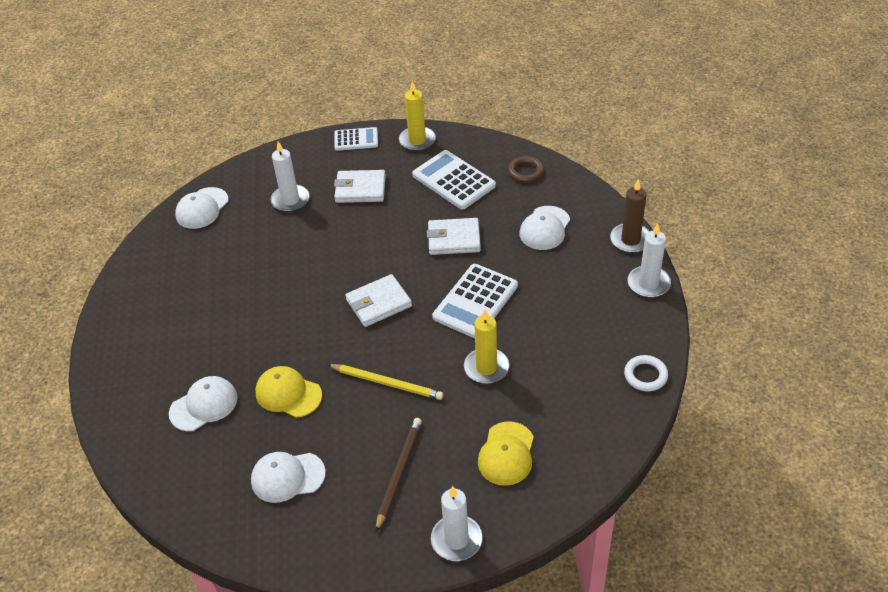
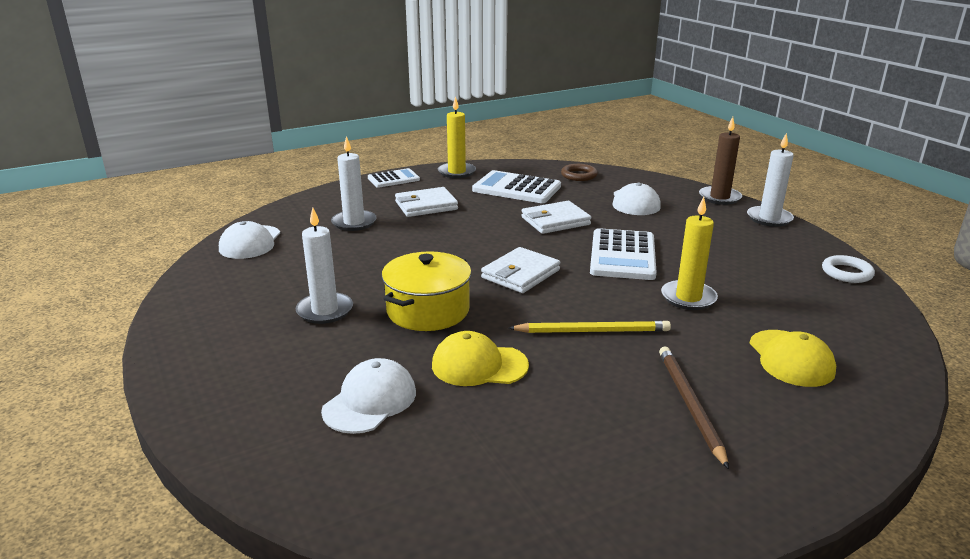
camera: 25 degrees left, 20 degrees down
(287, 327) = (428, 310): none -> yellow pot
(287, 477) = (550, 445): white cap -> none
(456, 540) = (832, 451): white candle -> white candle (325, 311)

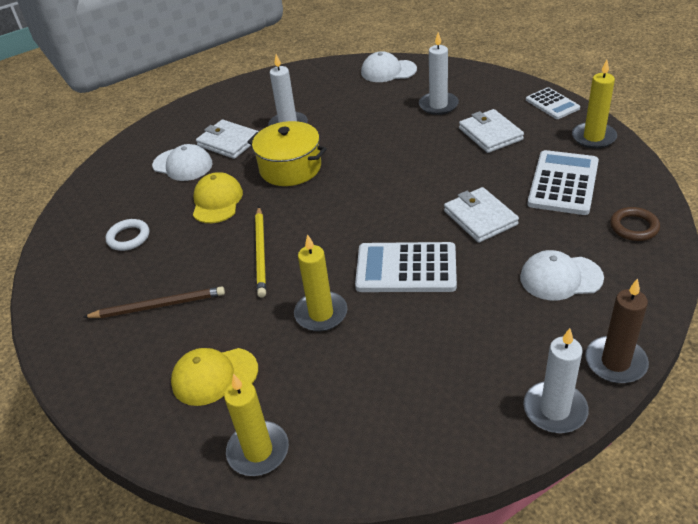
camera: 90 degrees right, 15 degrees up
(520, 274) = (355, 206): white wallet -> white wallet (228, 142)
(846, 273) = (396, 464): white ring -> white ring (128, 237)
(869, 332) = (258, 451): none -> yellow candle

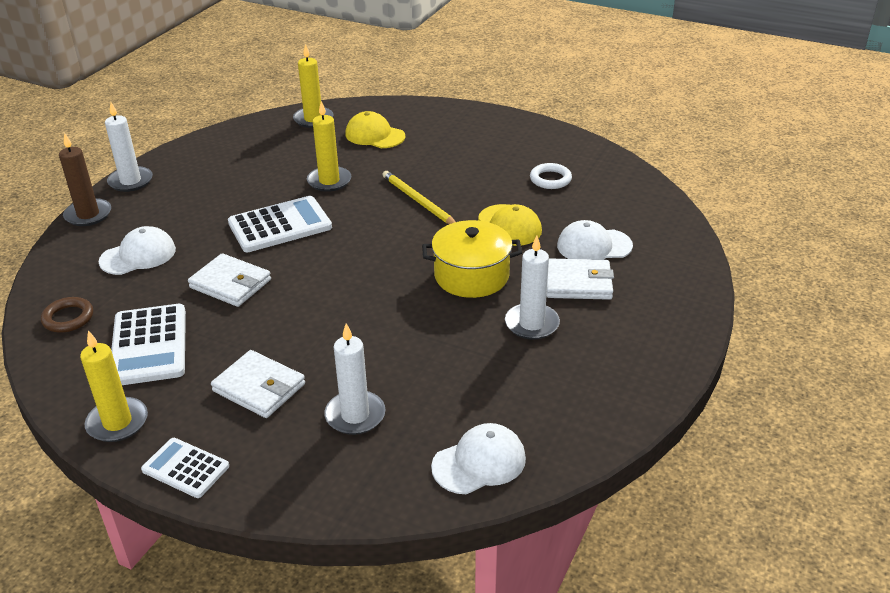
camera: 145 degrees right, 5 degrees down
(158, 306) = (461, 152): brown pencil -> none
(214, 376) = (374, 135): yellow cap -> yellow cap turned 105 degrees counterclockwise

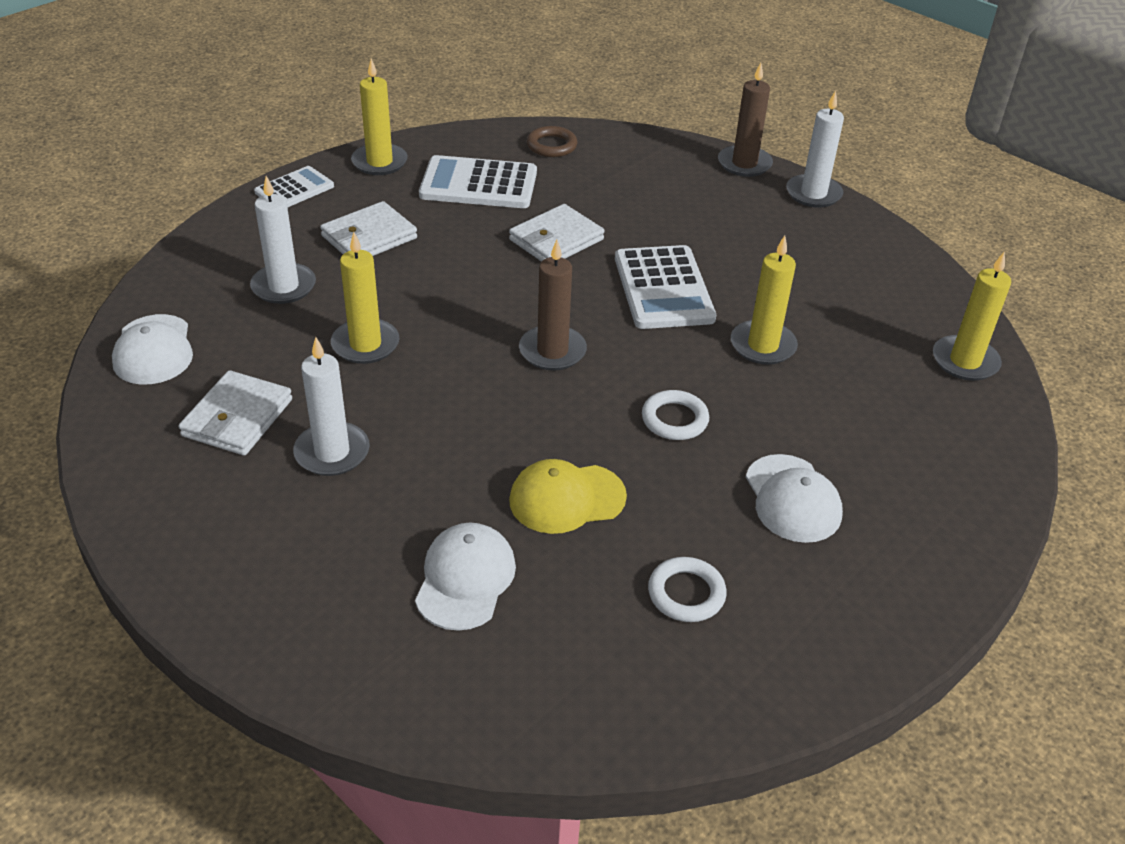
camera: 105 degrees right, 5 degrees up
(138, 255) = (644, 188): white cap -> white cap (792, 499)
(374, 135) = (897, 416): yellow cap -> none
(375, 257) = (552, 351): none -> brown candle
(410, 344) = (365, 344): none -> yellow candle
(418, 201) = (674, 419): yellow pencil -> white ring
(471, 276) = (465, 426): yellow pot -> none
(578, 283) = (386, 527): white wallet -> white wallet (238, 418)

